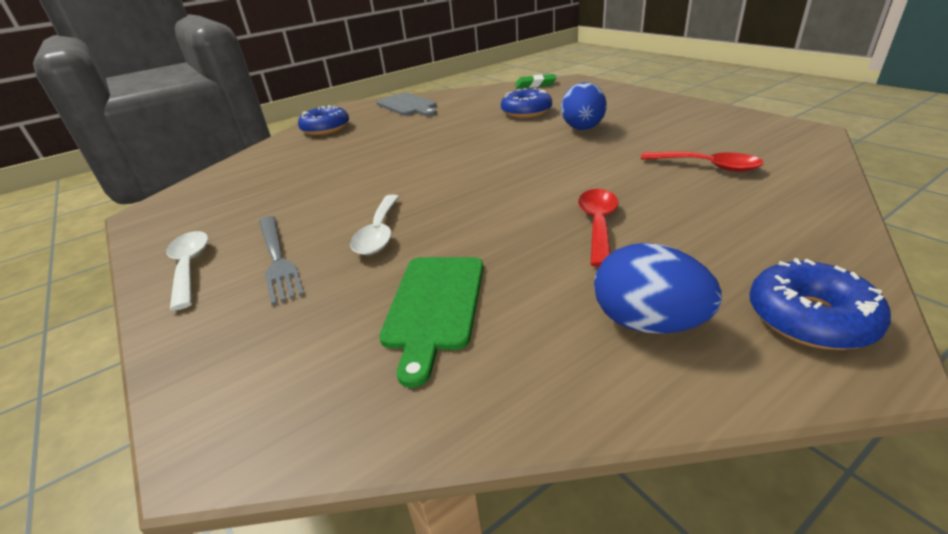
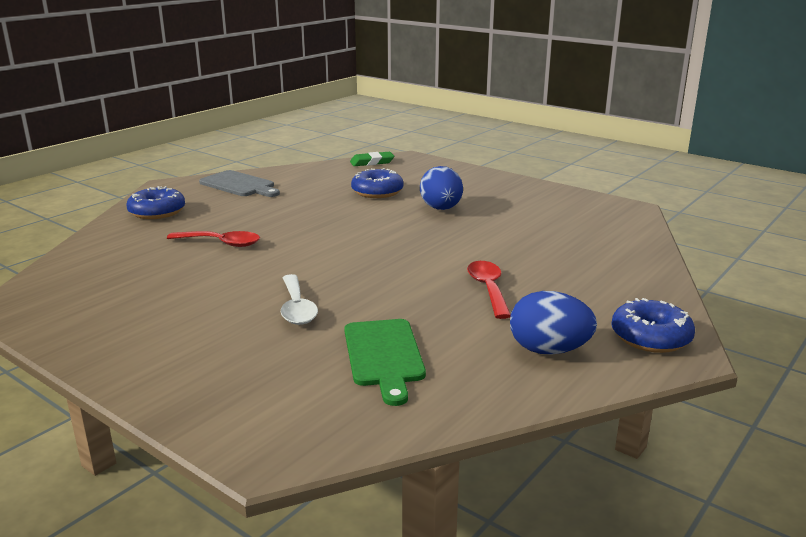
camera: 20 degrees left, 10 degrees down
(190, 267) = (120, 349): white spoon -> none
(277, 259) = (210, 335): grey fork -> none
(707, 166) = (560, 239): red spoon -> red spoon (221, 243)

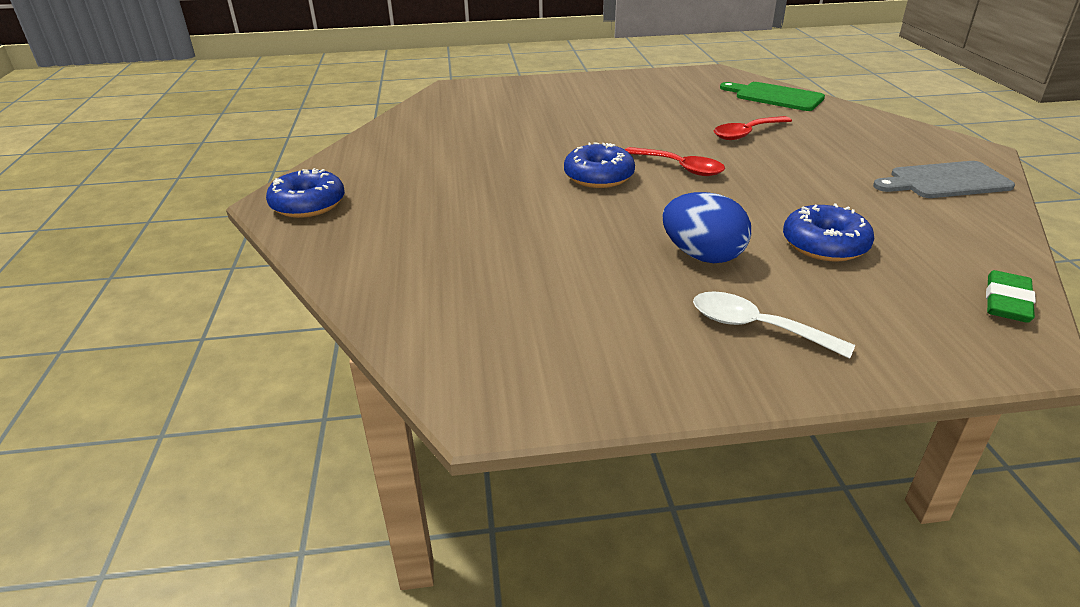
camera: 135 degrees right, 10 degrees up
(157, 212) = (874, 130): blue donut -> blue donut (598, 176)
(297, 308) = (578, 125): white spoon -> white spoon (755, 327)
(384, 355) = (474, 127): green cutting board -> green cutting board (775, 96)
(488, 289) = (482, 188): red spoon -> red spoon (680, 168)
(549, 350) = (377, 167): blue egg -> none

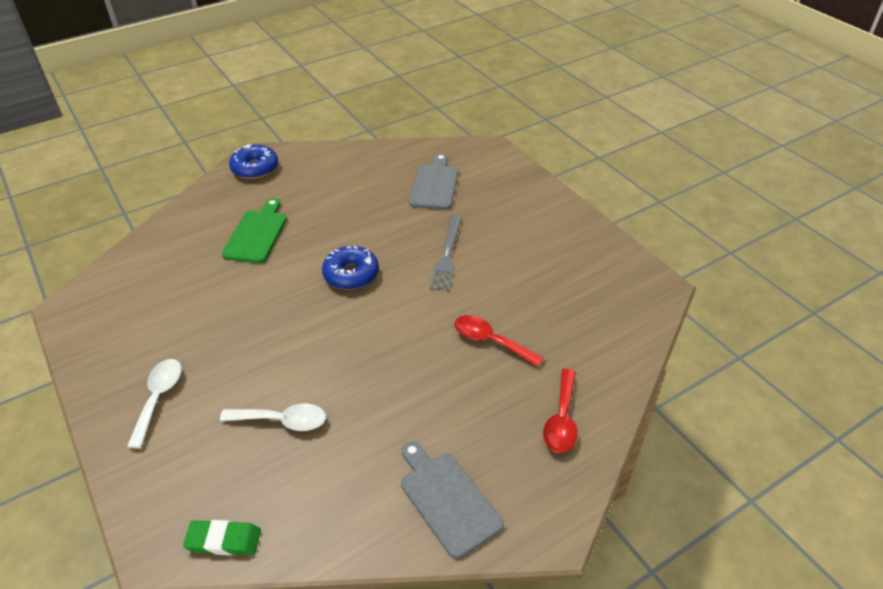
camera: 65 degrees right, 10 degrees up
(484, 117) = (435, 185): none -> grey cutting board
(607, 130) = (447, 255): none -> grey fork
(680, 168) = (389, 314): red spoon -> red spoon (561, 420)
(702, 256) = (244, 356): blue egg -> none
(775, 96) = (611, 346): green cutting board -> green cutting board (257, 234)
(824, 245) = (282, 421): blue donut -> white spoon

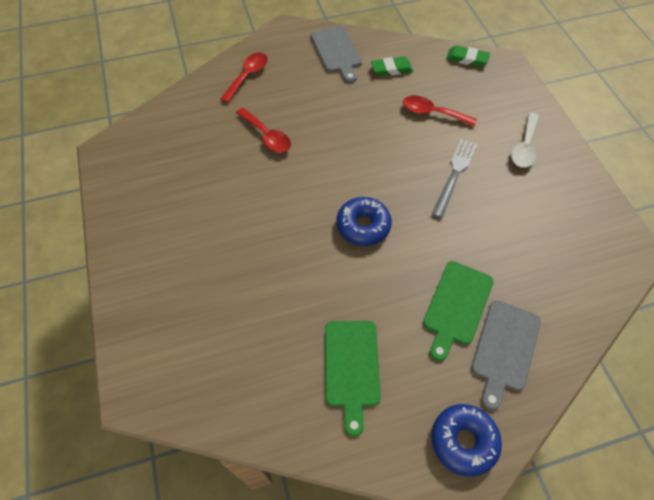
camera: 165 degrees left, 15 degrees up
(282, 421) = (432, 113): white spoon -> red spoon
(341, 186) = (351, 367): none -> green cutting board
(351, 485) = (391, 69): none -> green eraser
(435, 185) = (237, 337): grey cutting board -> grey cutting board (504, 349)
(447, 255) = (266, 227): grey fork -> grey fork (455, 174)

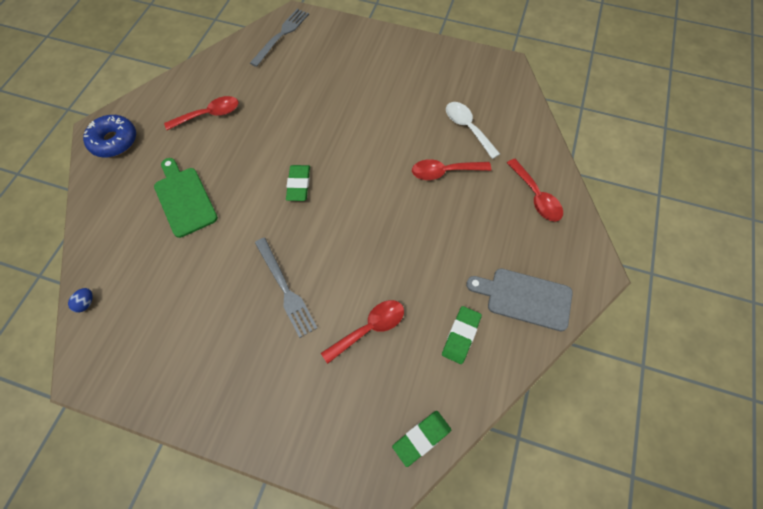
camera: 125 degrees right, 5 degrees up
(180, 385) = (281, 35): none -> grey fork
(351, 367) = (209, 115): green cutting board -> red spoon
(363, 226) = (298, 184): blue donut -> green eraser
(504, 349) = (130, 205): grey cutting board -> none
(524, 147) = (259, 383): white spoon -> white spoon (467, 128)
(603, 299) = (86, 303): none -> blue egg

